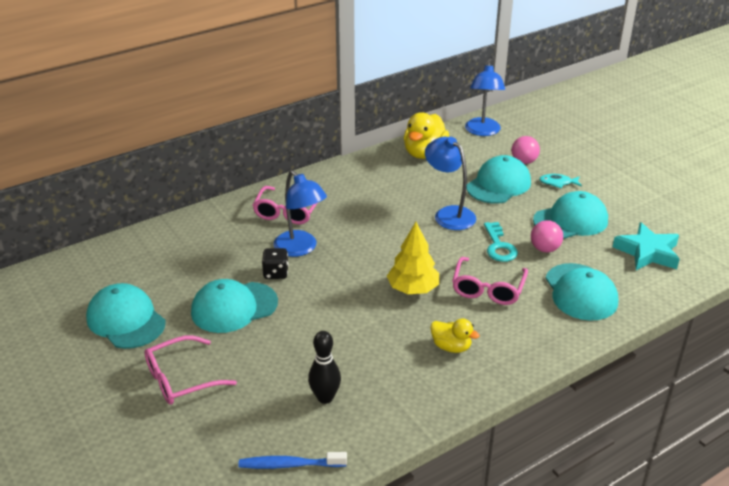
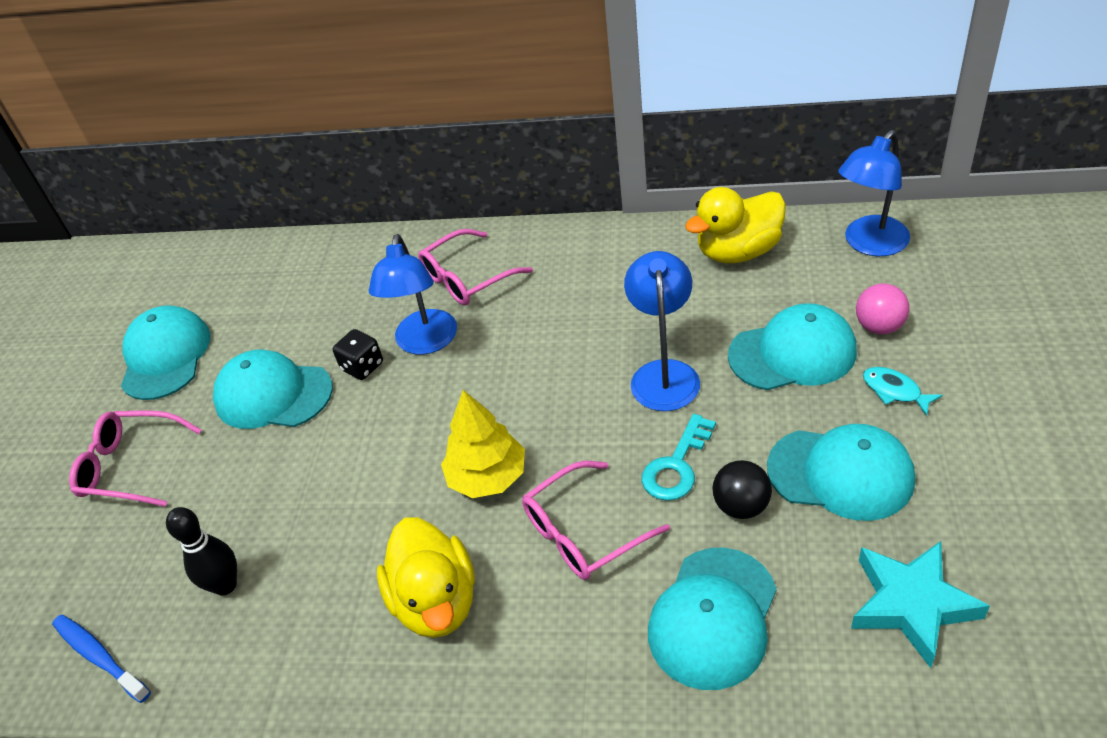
camera: 45 degrees right, 10 degrees up
(451, 347) = (436, 601): yellow duck -> yellow duck, size x1.73
(544, 249) = (741, 506): pink ball -> black ball

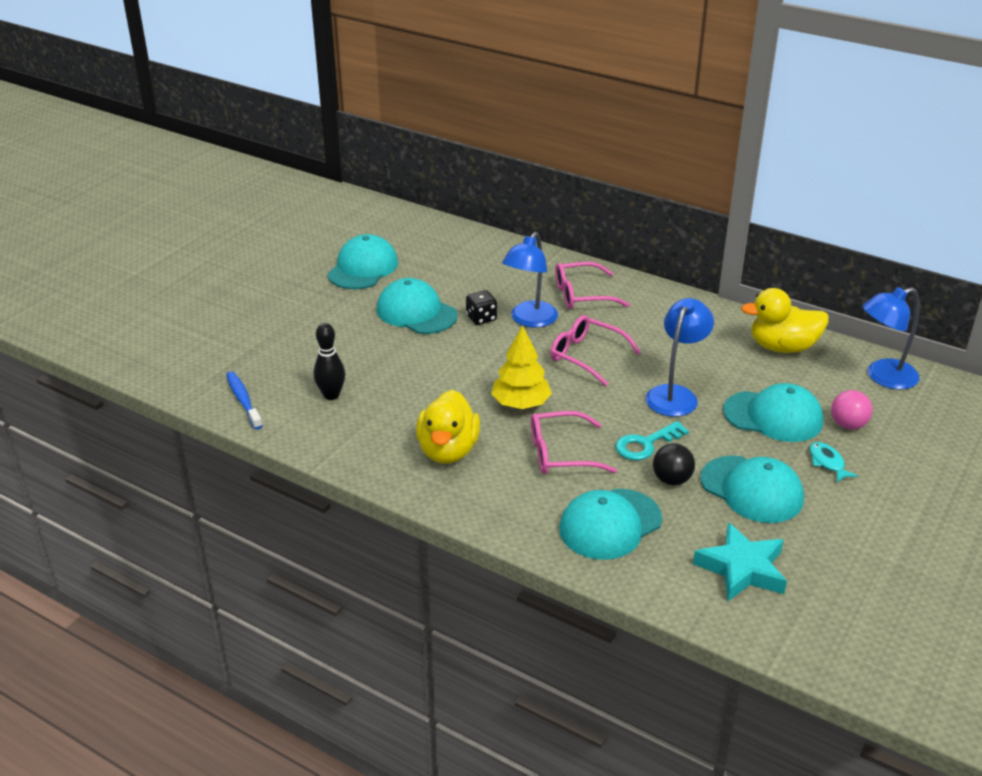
camera: 20 degrees right, 10 degrees down
(131, 466) = (311, 317): pink glasses -> pink glasses (587, 356)

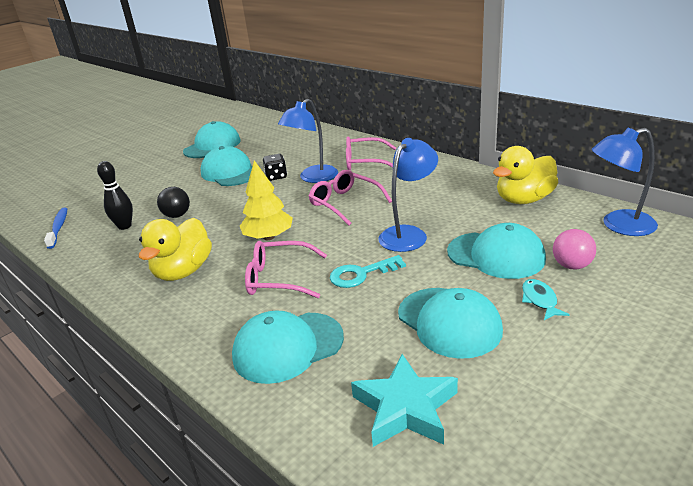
camera: 15 degrees right, 5 degrees down
(671, 480) = (370, 308): black ball -> black ball (177, 215)
(782, 347) = (524, 200): yellow duck -> yellow duck turned 45 degrees counterclockwise

